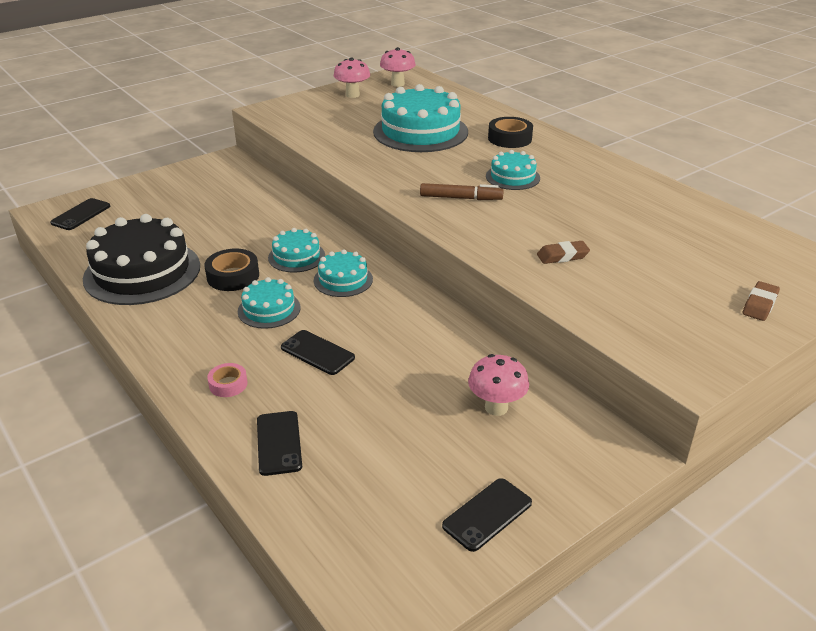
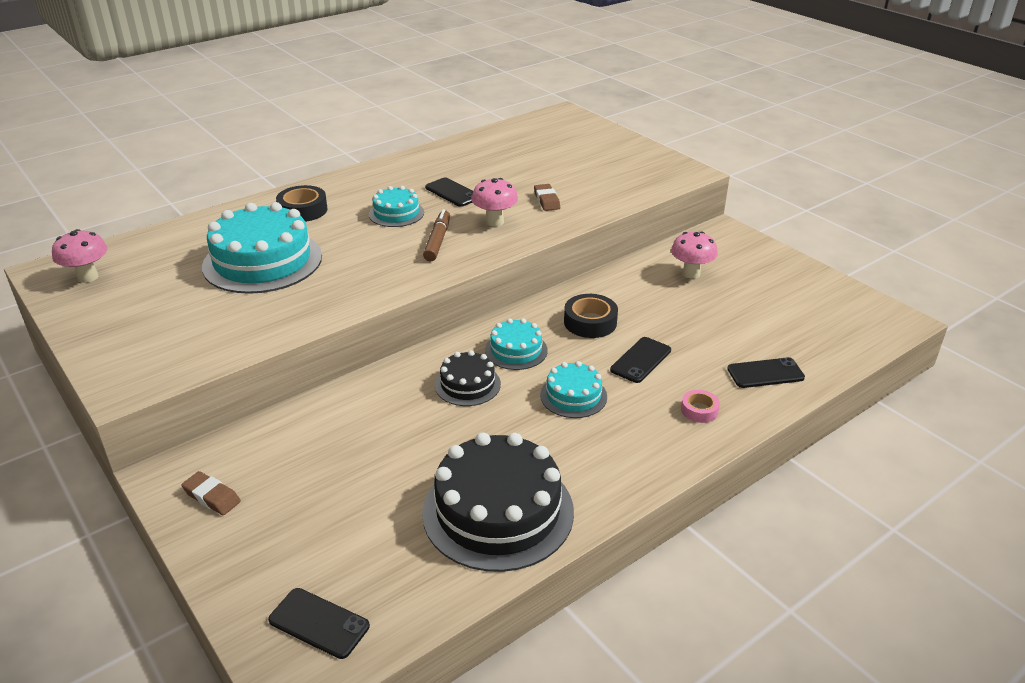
camera: 90 degrees left, 0 degrees up
(233, 276) = (508, 429): black tape -> black tape (590, 322)
(296, 256) = (467, 384): turquoise cake -> black cake
(352, 95) = (107, 312): pink mushroom -> pink mushroom (495, 222)
(487, 514) = (798, 281): black phone -> black phone (452, 192)
(759, 305) = (606, 142): brown eraser -> brown eraser (212, 497)

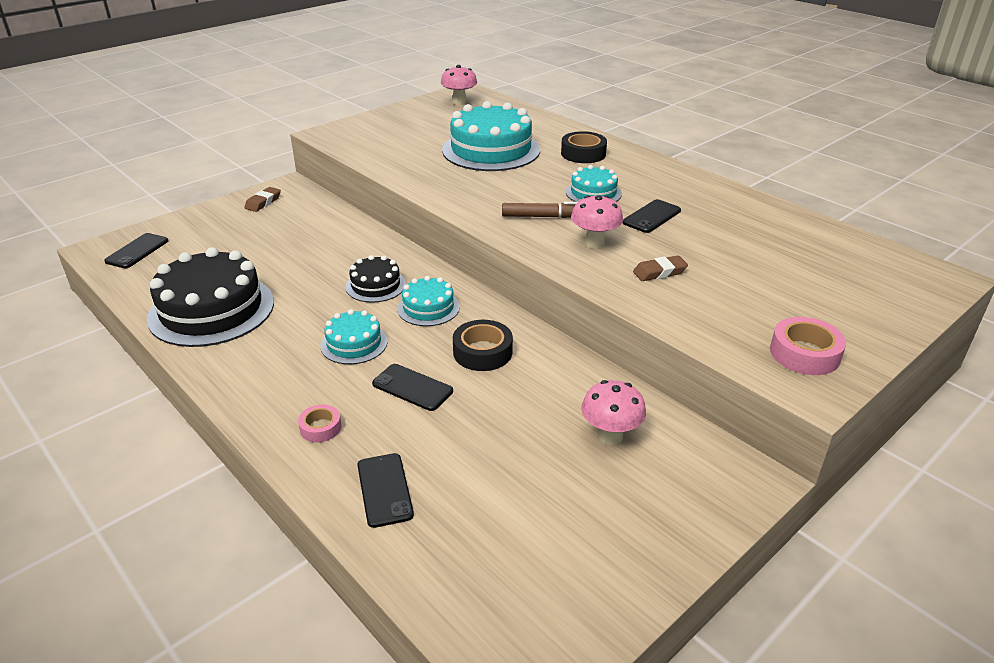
camera: 85 degrees right, 0 degrees up
(652, 168) = (804, 353): none -> pink tape

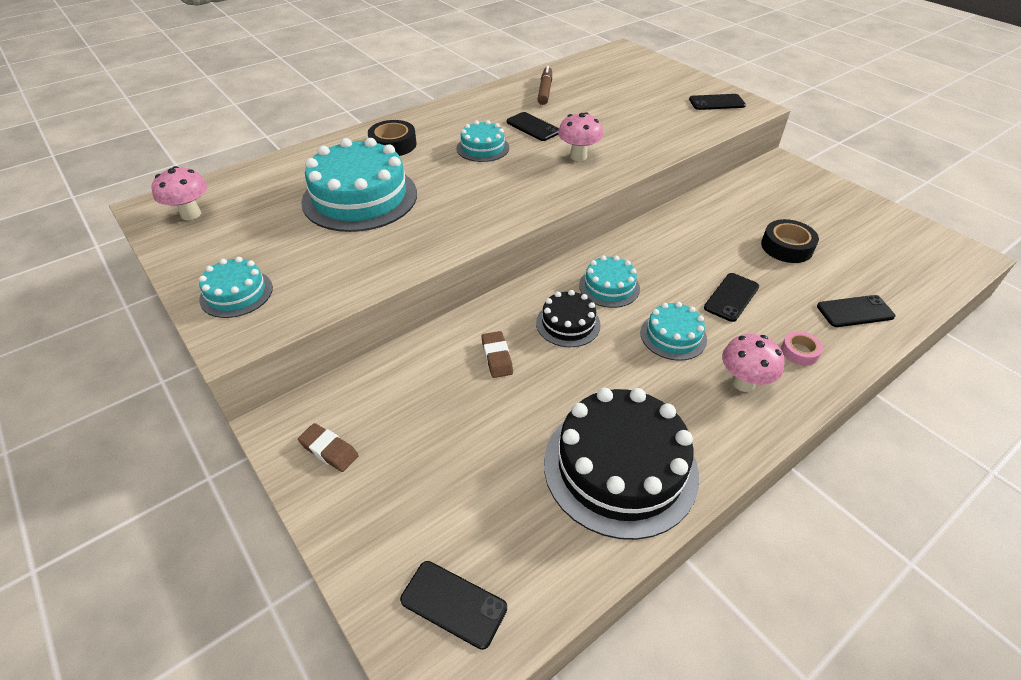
camera: 85 degrees left, 10 degrees up
(369, 128) = (236, 293): none -> turquoise cake
(482, 352) = (675, 257): black tape -> black tape (786, 247)
(544, 216) = (526, 176): brown marker -> brown marker (545, 90)
(610, 436) = (761, 207): pink mushroom -> pink mushroom (743, 383)
(659, 272) = (623, 135): brown eraser -> brown eraser (497, 357)
(804, 353) = (716, 103): pink tape -> black phone

